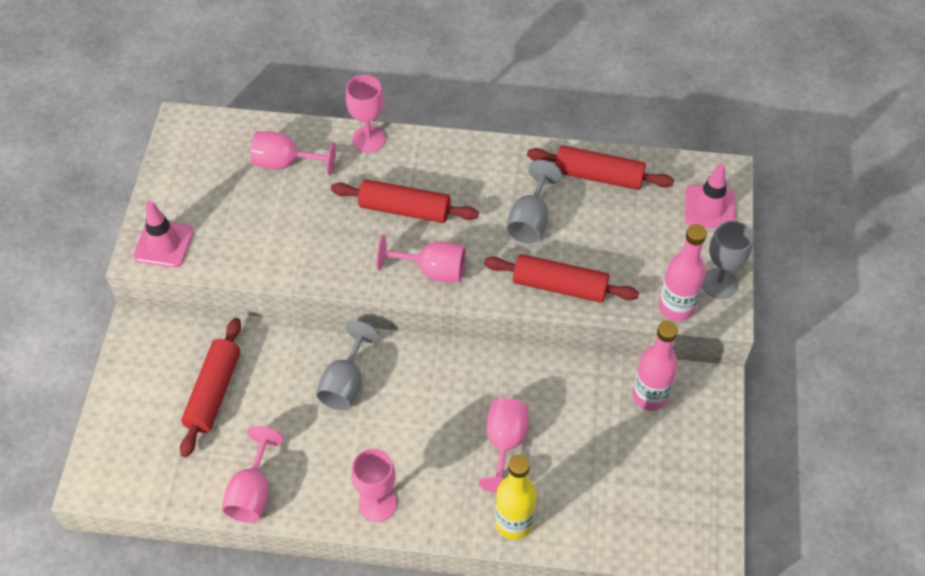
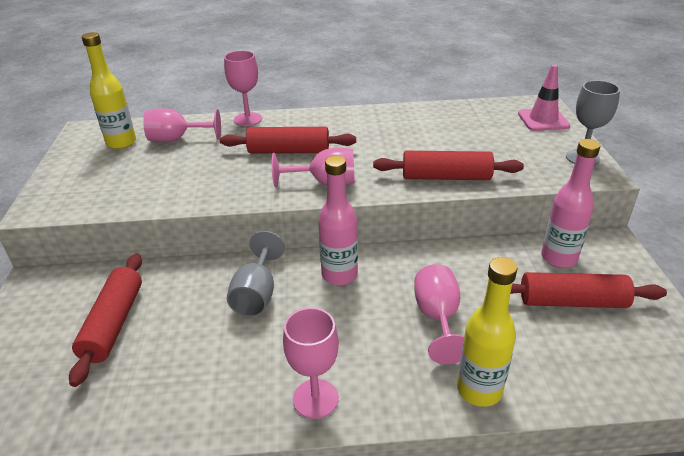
camera: 10 degrees left, 20 degrees down
(164, 244) = (60, 200): pink traffic cone -> none
(224, 158) = (121, 143): none -> yellow bottle
(252, 492) = (162, 413): pink goblet -> none
(530, 220) = (400, 144): grey goblet -> none
(598, 176) = (445, 115): red rolling pin -> red rolling pin (572, 301)
(676, 307) = (557, 176): pink bottle -> pink bottle (339, 275)

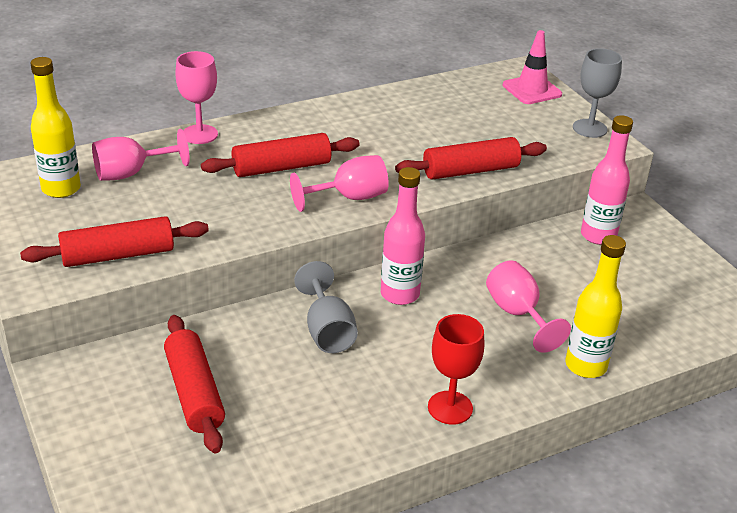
camera: 25 degrees left, 0 degrees up
(315, 398) = (450, 408): pink goblet -> red goblet
(572, 301) = (627, 274): red rolling pin -> red rolling pin (118, 255)

